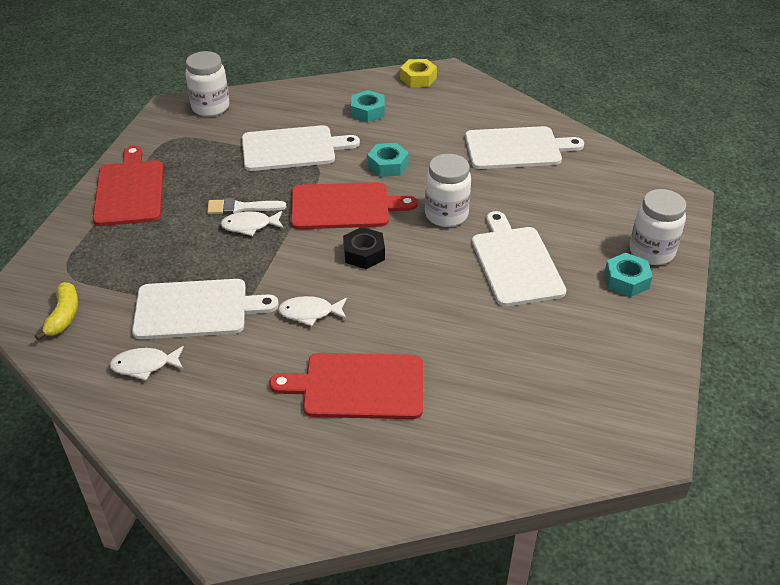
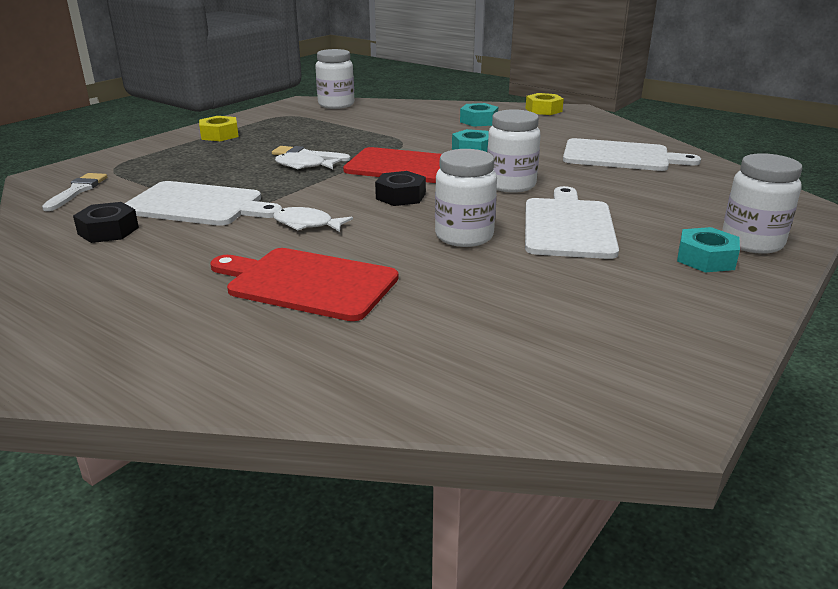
camera: 20 degrees right, 15 degrees down
(64, 316) = (77, 191): yellow banana -> white brush
(130, 190) = (219, 135): red cutting board -> yellow nut
(144, 365) = (108, 231): white fish -> black nut
(292, 148) = (388, 131): white cutting board -> none
(444, 297) = (464, 236): none -> white jar

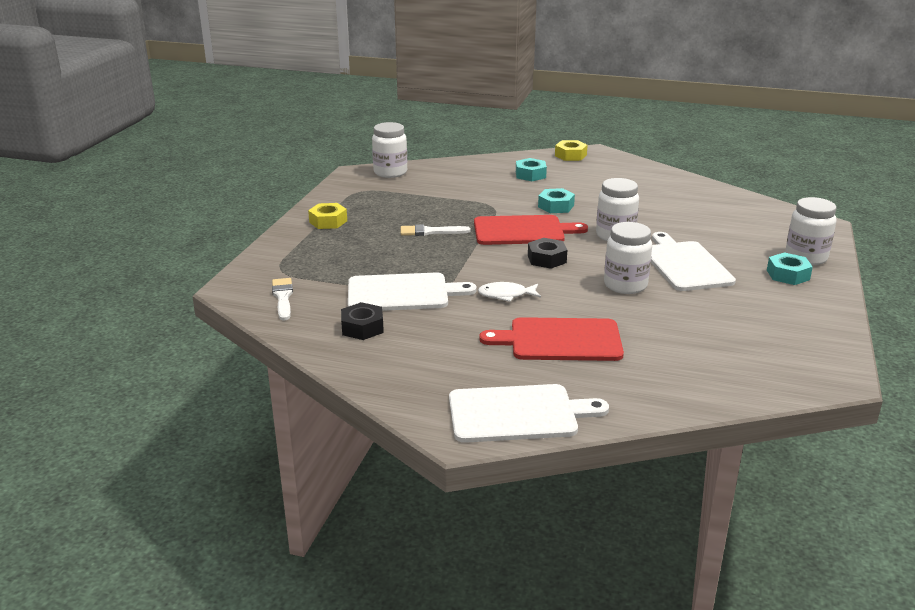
camera: 20 degrees left, 0 degrees up
(303, 166) = (440, 242): white fish -> none
(620, 156) = (668, 196): white cutting board -> white cutting board (518, 414)

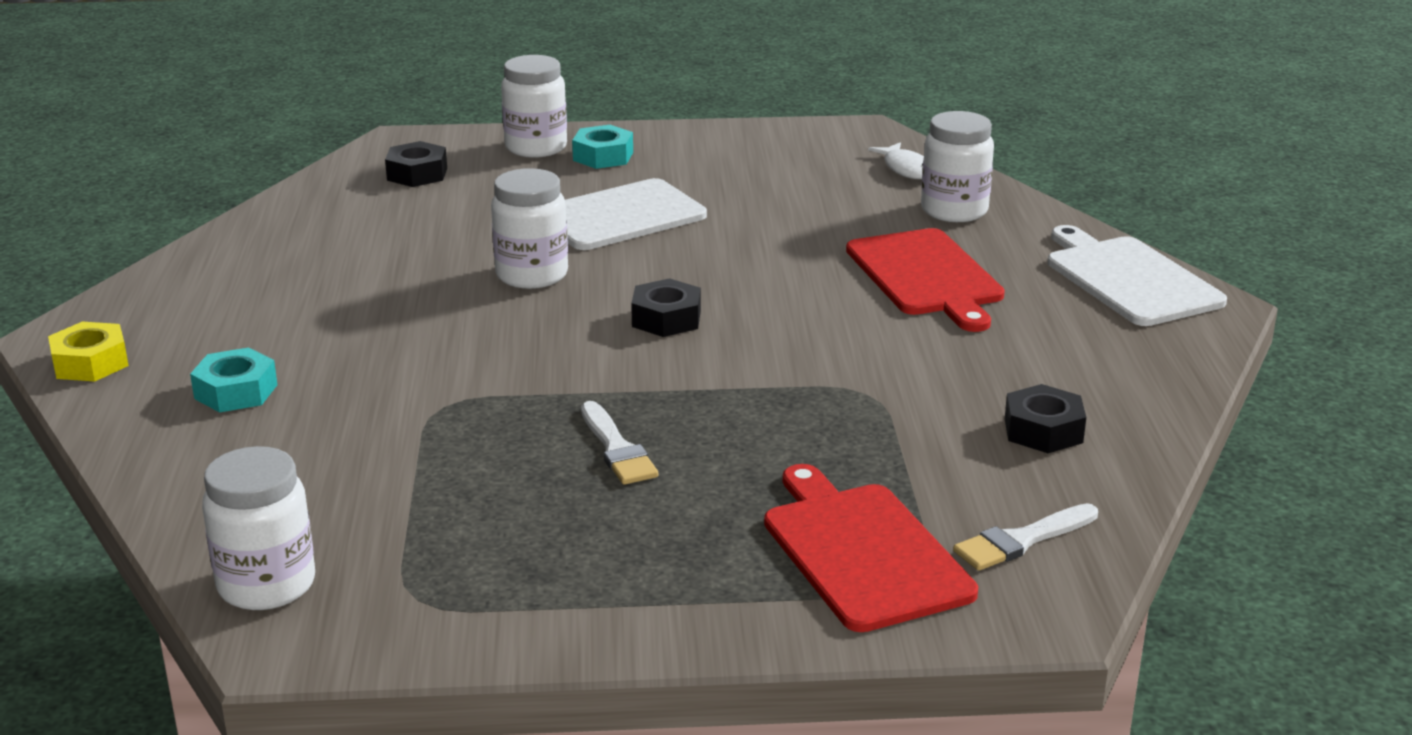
camera: 110 degrees left, 0 degrees up
(328, 221) = (636, 593): yellow nut -> none
(402, 293) = (896, 422): white cutting board -> none
(506, 295) = (826, 333): white fish -> white fish (906, 169)
(523, 231) = (557, 356): red cutting board -> red cutting board (862, 551)
(556, 206) = (416, 341): turquoise nut -> none
(625, 285) = (718, 251): white jar -> white jar (954, 211)
(765, 223) = (417, 174): none -> black nut

